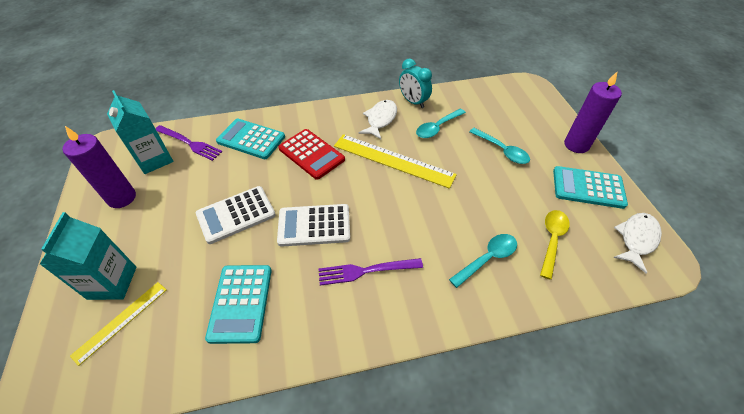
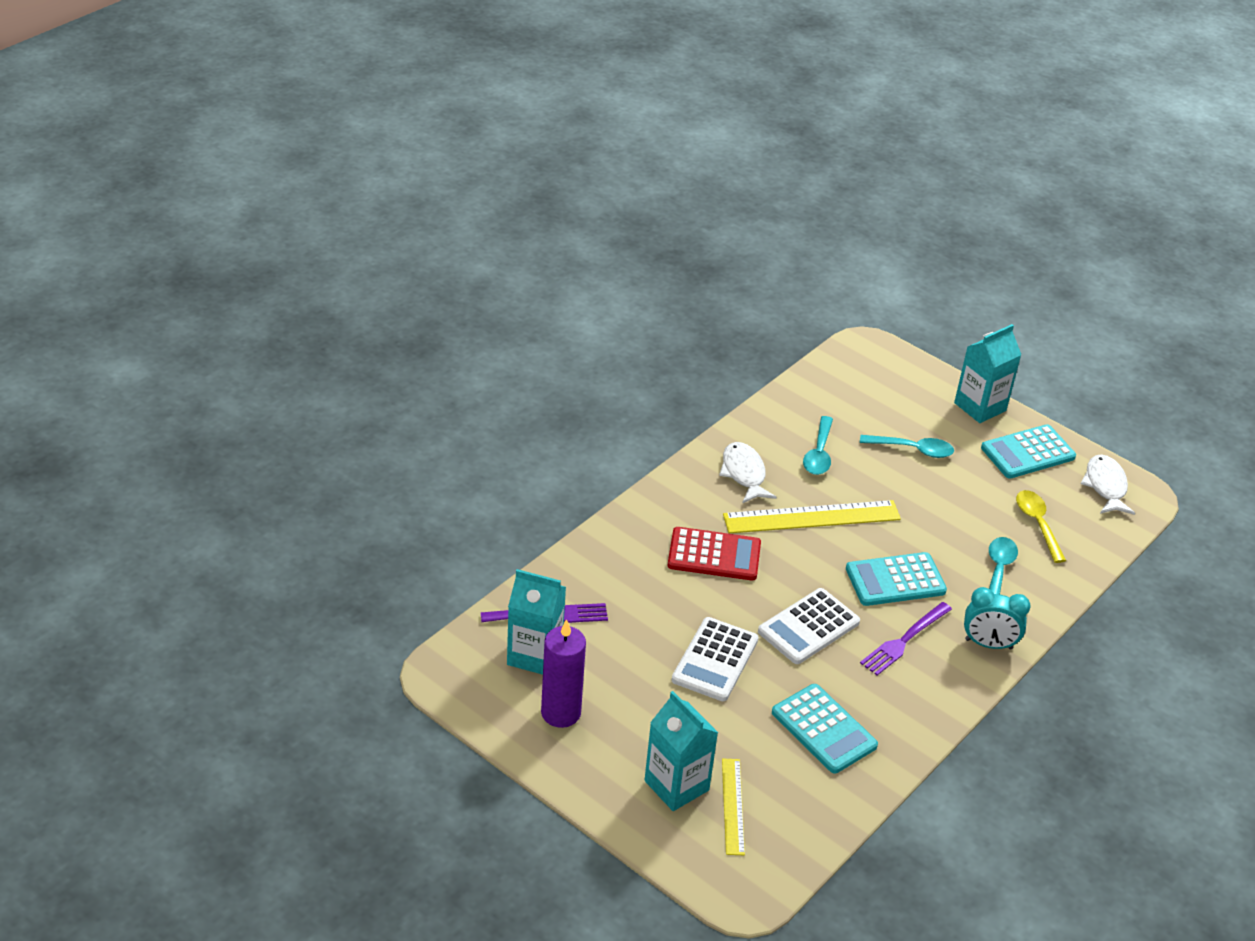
camera: 40 degrees left, 10 degrees down
(251, 139) = (620, 573): turquoise calculator -> turquoise calculator (895, 580)
(413, 102) = (757, 431): turquoise clock -> turquoise clock (988, 644)
(576, 145) = (980, 407): purple candle -> turquoise carton

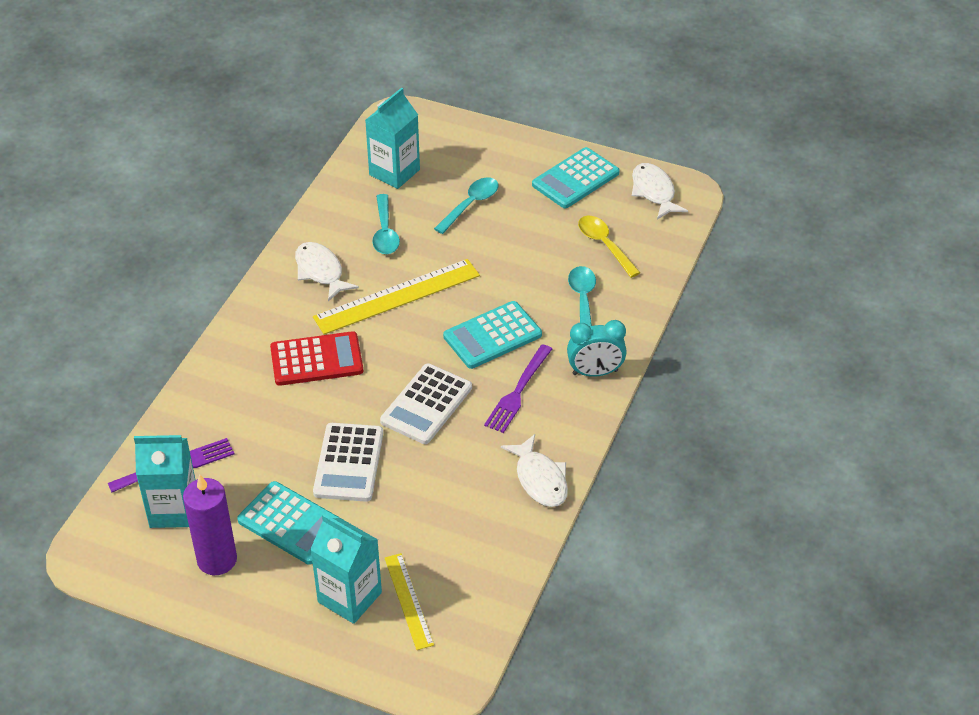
camera: 15 degrees left, 5 degrees up
(823, 729) = (470, 500): turquoise calculator -> turquoise calculator (291, 524)
(899, 730) = (540, 479): none -> white fish
(913, 449) = (471, 204): turquoise spoon -> turquoise spoon turned 45 degrees counterclockwise
(980, 407) = (519, 146): turquoise carton -> turquoise carton (394, 172)

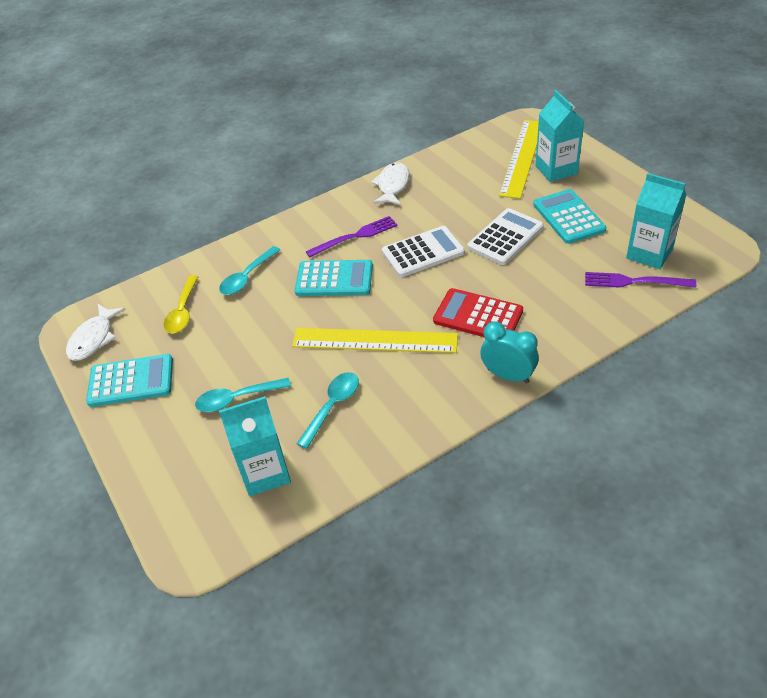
camera: 140 degrees left, 0 degrees up
(217, 560) = (631, 215): purple candle -> none
(321, 271) = (418, 393): white fish -> none
(408, 601) = (522, 157): yellow ruler -> yellow ruler, size x1.75
(595, 372) = (295, 228): turquoise clock -> turquoise clock (508, 376)

